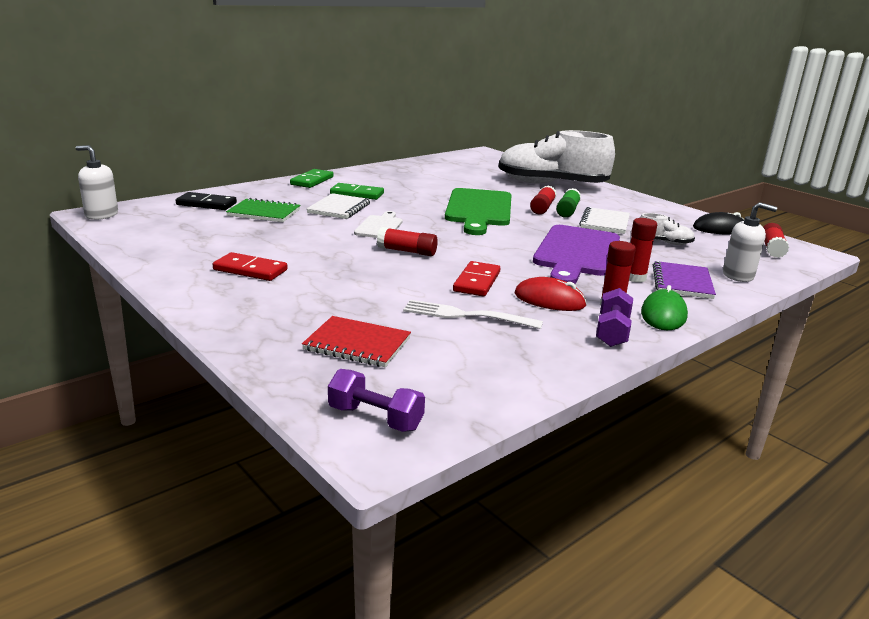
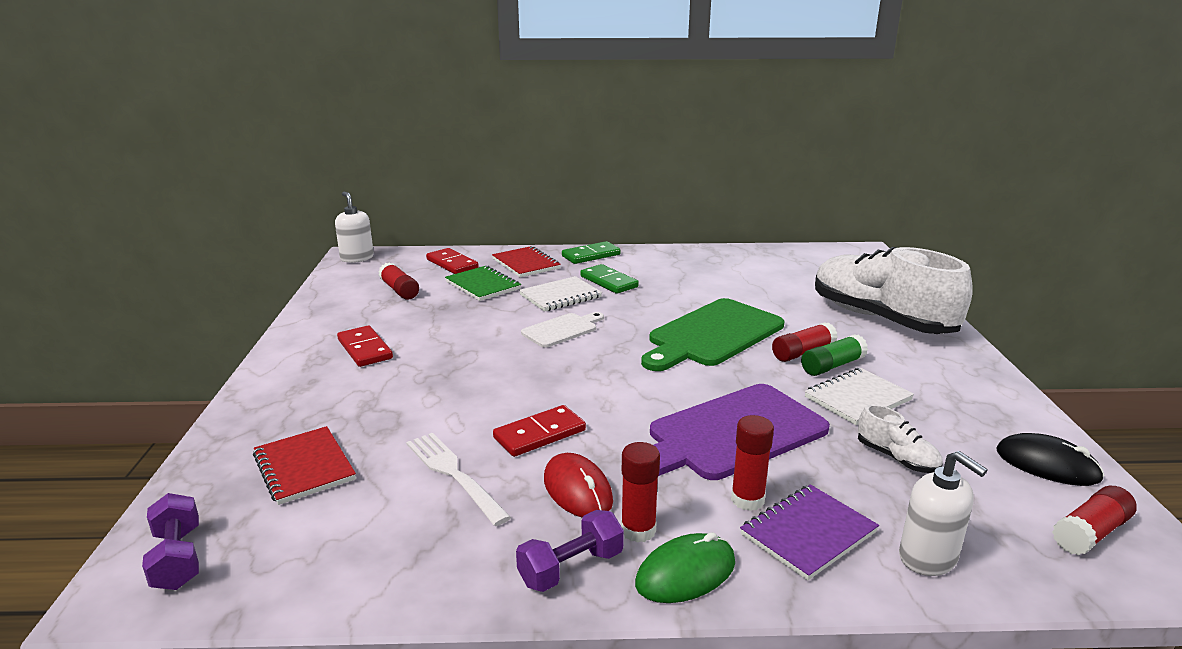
camera: 40 degrees right, 0 degrees up
(206, 204) = (452, 264): black domino -> red domino
(271, 194) = (526, 264): none -> red notebook
(407, 251) = (536, 370): red glue stick -> red glue stick (399, 290)

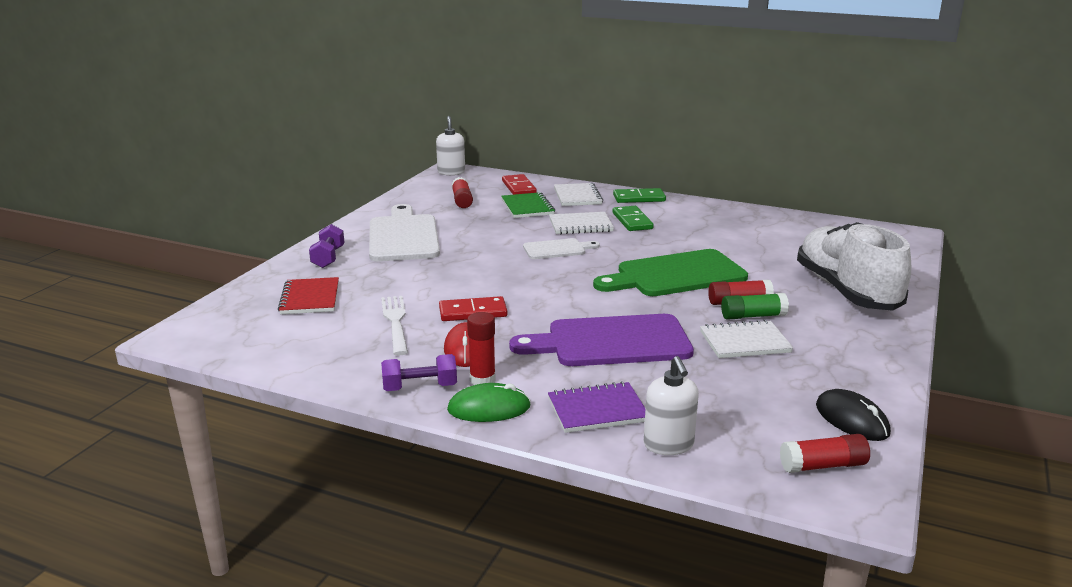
camera: 25 degrees right, 0 degrees up
(178, 558) = (210, 328): purple dumbbell -> purple dumbbell (328, 258)
(364, 349) = (403, 236): red domino -> white cutting board
(526, 264) = (577, 196): red notebook -> white notebook
(747, 500) = (576, 382): red glue stick -> none
(896, 458) = (725, 386): white shoe -> none

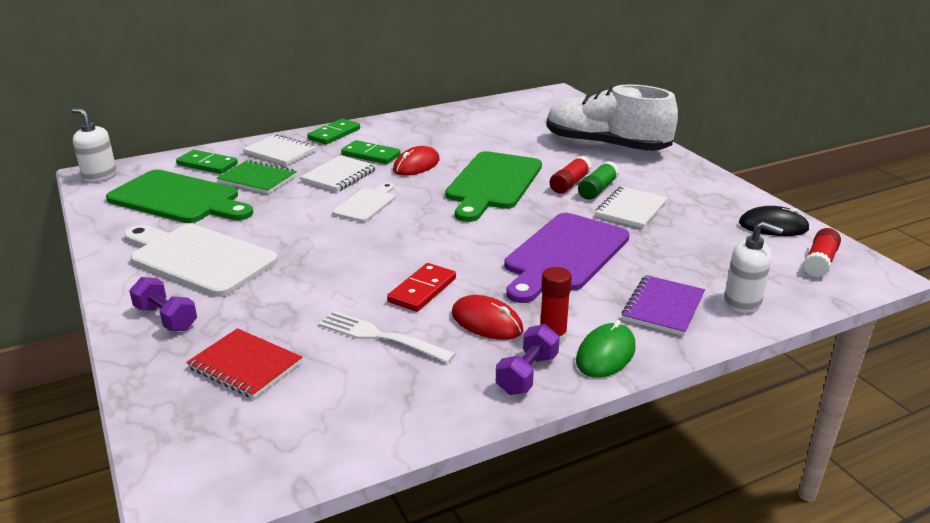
camera: 50 degrees left, 5 degrees up
(462, 200) = (178, 199): red glue stick -> green cutting board
(518, 187) = (207, 165): red domino -> green domino
(648, 240) = (416, 165): none -> red mouse

